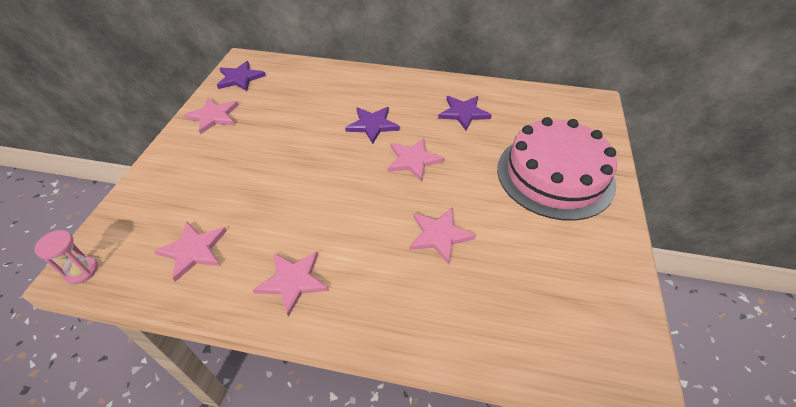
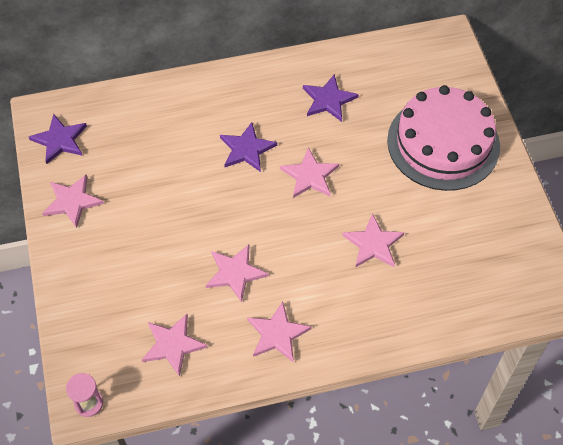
camera: 25 degrees left, 10 degrees up
(294, 212) = (235, 273): none -> pink star

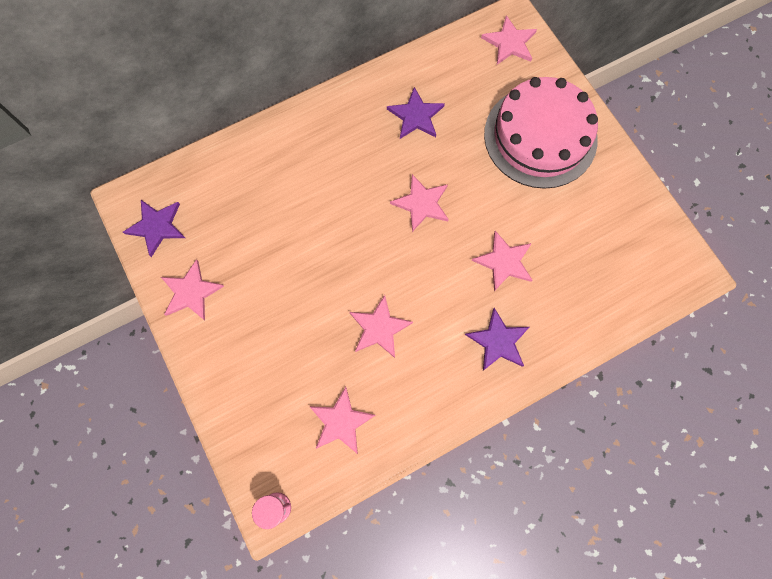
camera: 15 degrees left, 15 degrees up
(247, 149) = (351, 190): purple star -> purple star (498, 341)
(277, 334) = (439, 382): pink star -> pink star (509, 43)

